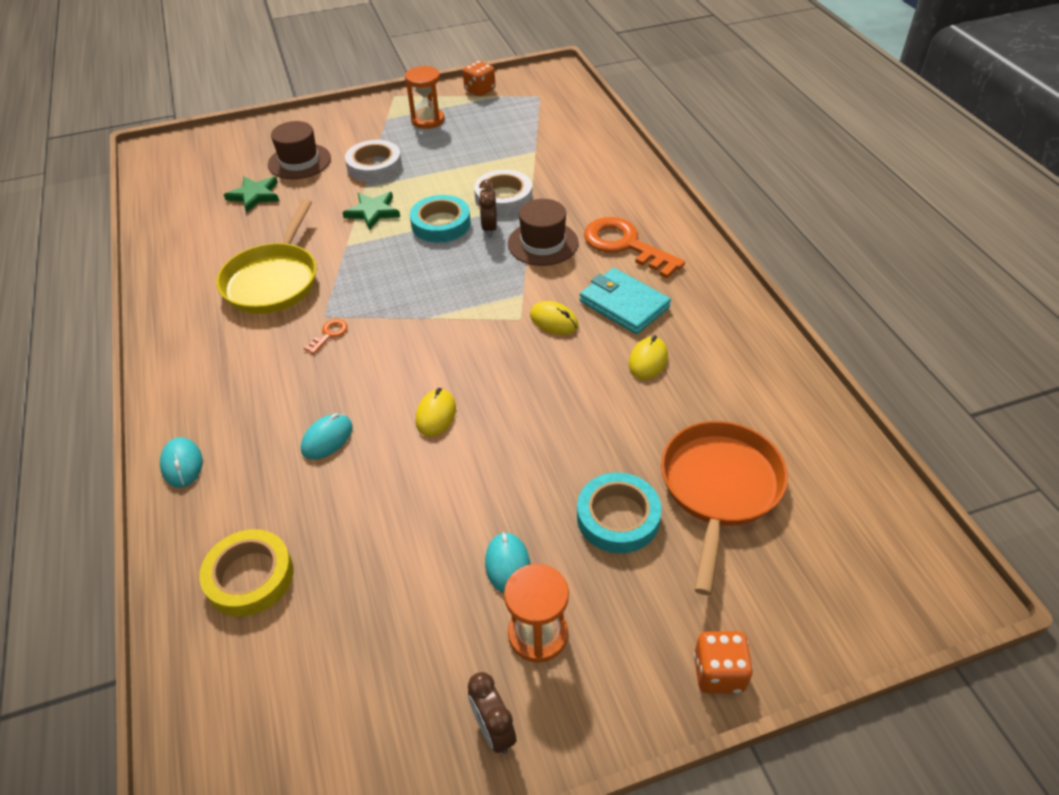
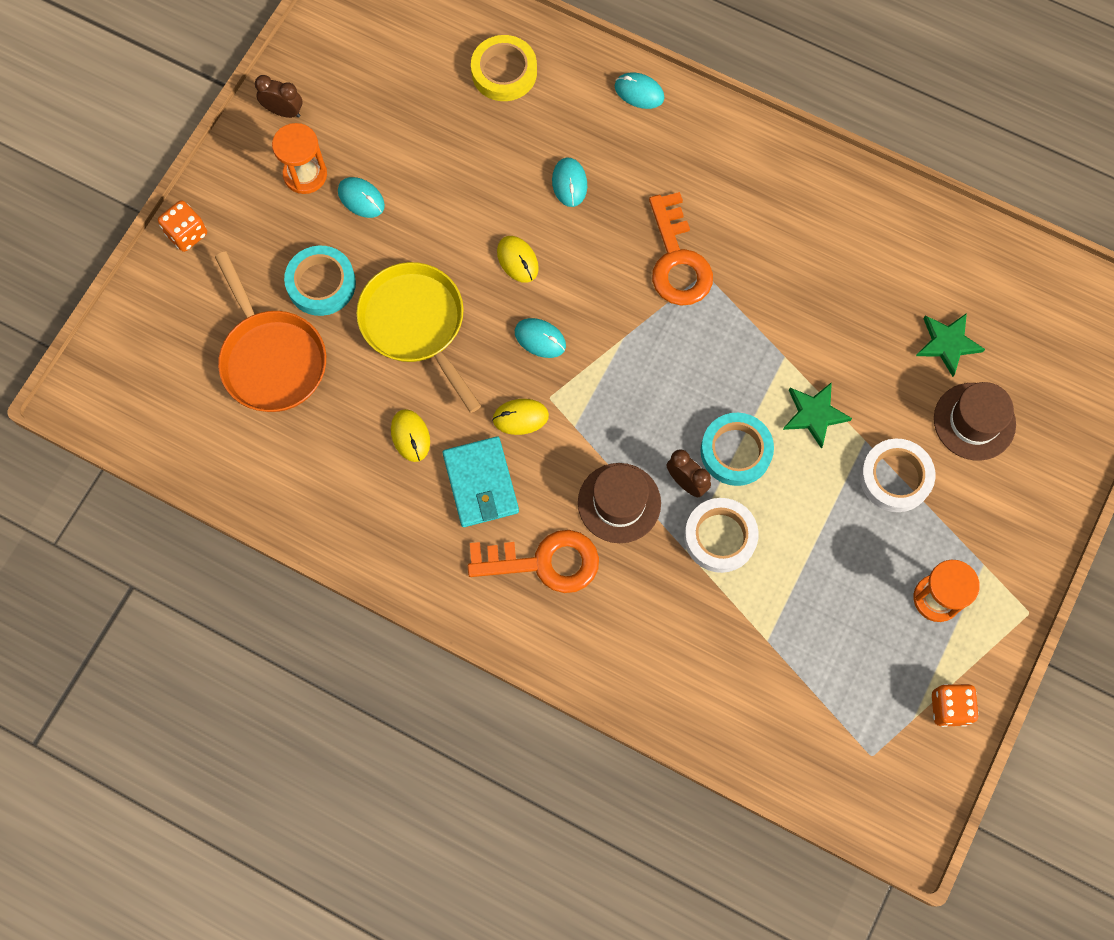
camera: 135 degrees right, 25 degrees up
(273, 280) = (791, 271): yellow pan -> yellow pan (416, 324)
(329, 334) = (677, 260): orange key -> orange key, size x2.36
(484, 354) = (540, 339): none -> turquoise mouse
(624, 304) = (481, 483): turquoise wallet -> turquoise wallet turned 75 degrees clockwise

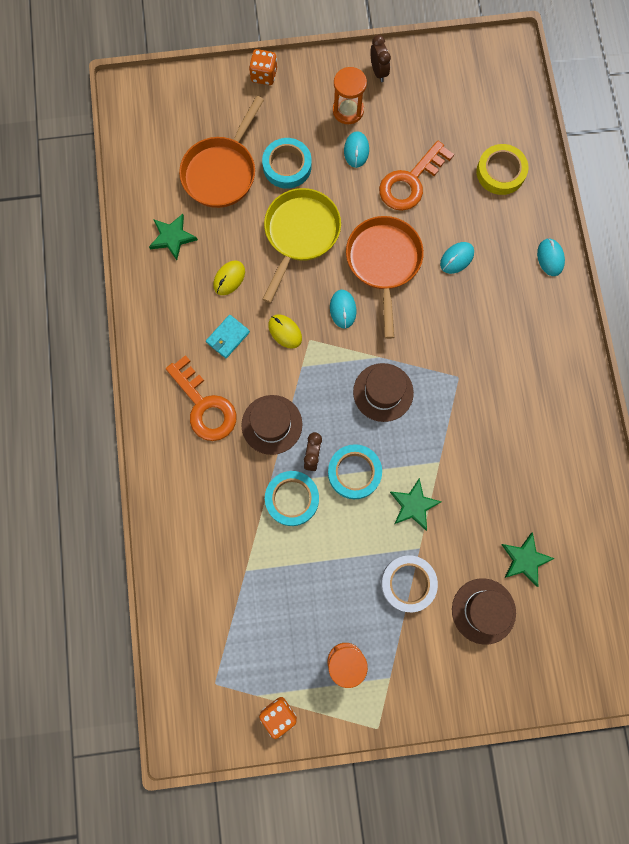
camera: 55 degrees right, 5 degrees up
(310, 466) = (172, 237): none -> green star
(481, 483) = (228, 337): turquoise wallet -> turquoise wallet, size x0.64
(517, 260) = (383, 263): yellow mouse -> orange pan
(666, 361) = (383, 392): none -> brown hat
(677, 260) = (454, 355): orange key -> orange key (410, 182)
(720, 537) = (292, 499): white tape -> turquoise tape

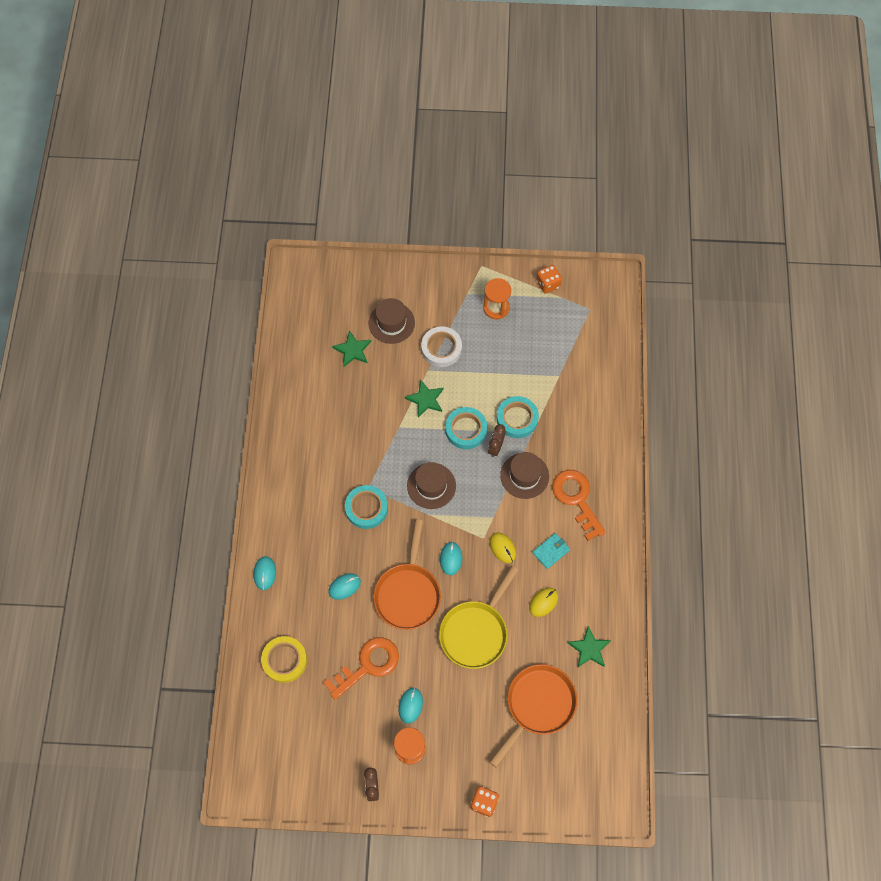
camera: 170 degrees left, 10 degrees down
(287, 166) = (477, 701): turquoise tape -> turquoise tape (366, 508)

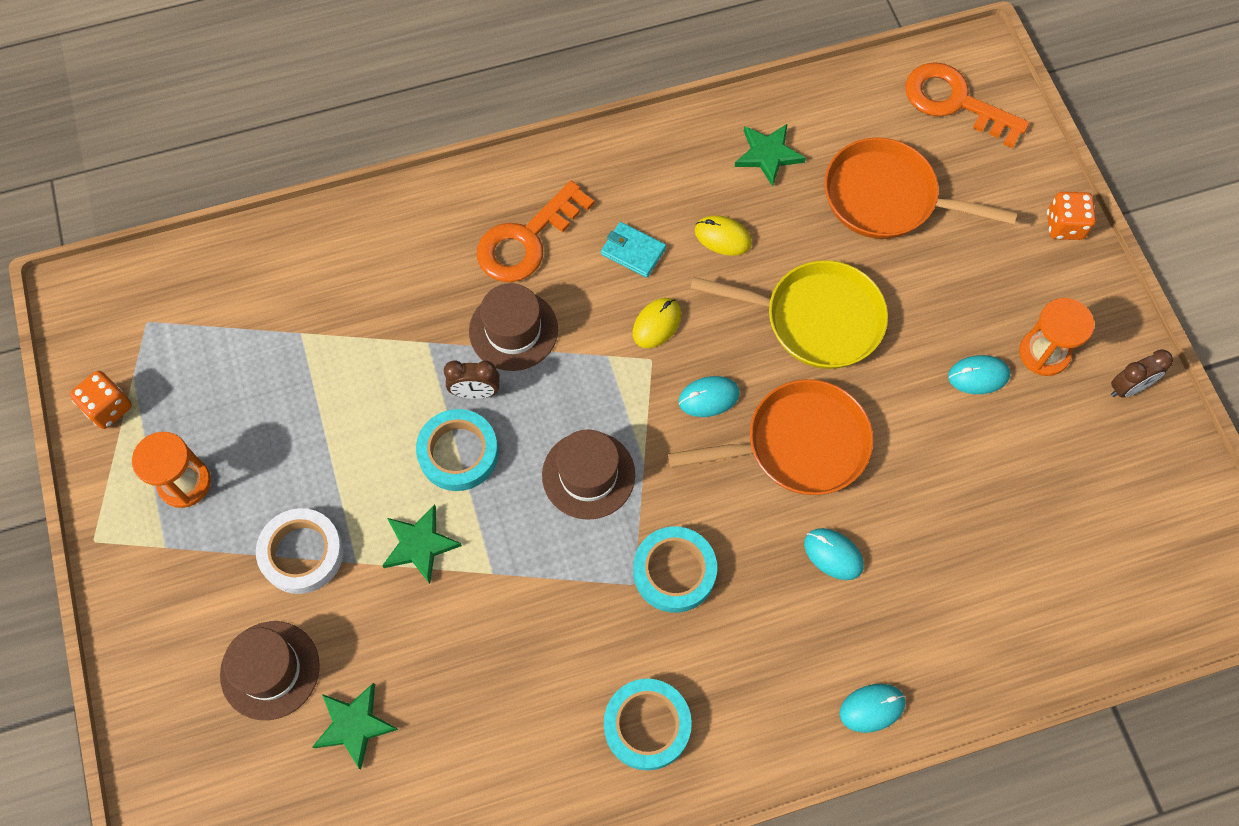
camera: 110 degrees left, 0 degrees up
(284, 660) = (1006, 606): yellow tape -> none
(368, 665) = (947, 465): orange key -> orange key (954, 102)
(517, 419) = (408, 375): turquoise tape -> turquoise tape (647, 725)

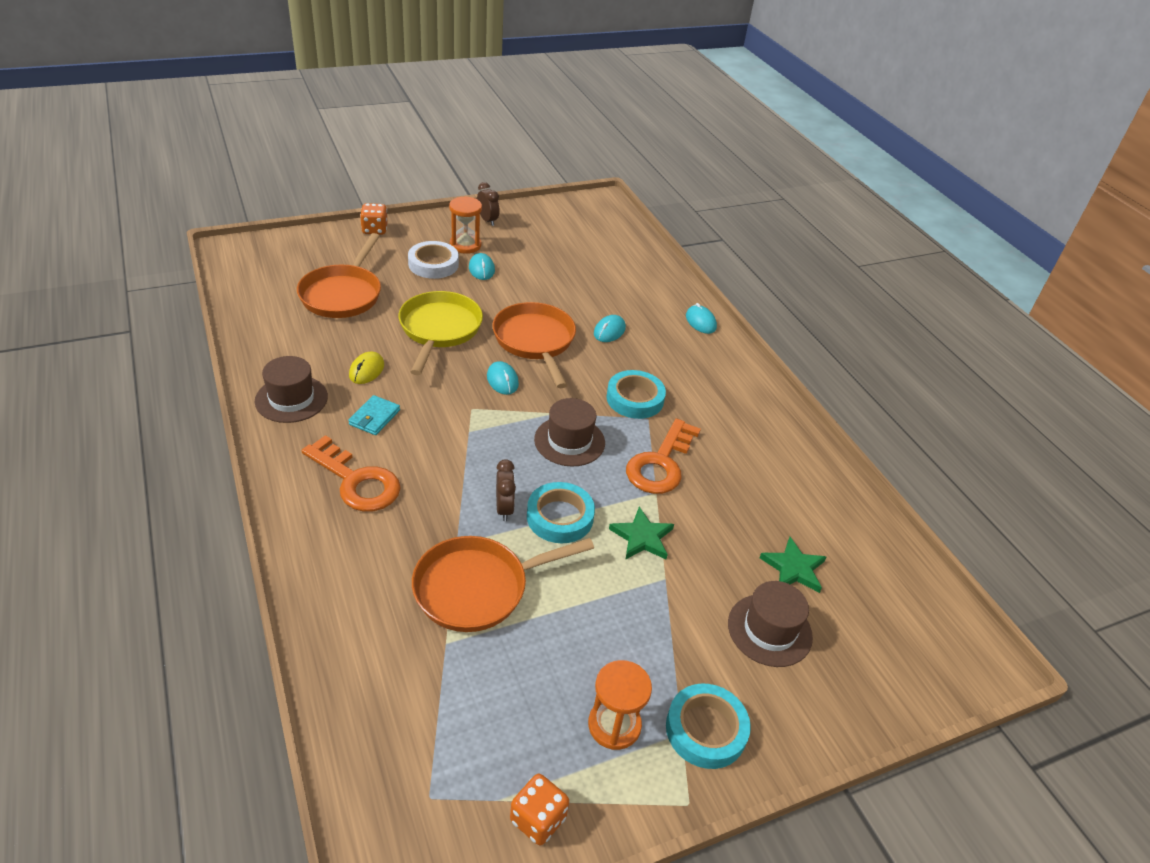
camera: 100 degrees left, 25 degrees down
(302, 553) = (665, 618): white tape -> white tape (433, 264)
(364, 362) = (477, 588): none -> orange pan
(513, 330) = (445, 487): brown hat -> brown hat (291, 399)
(647, 725) = (741, 412): turquoise tape -> turquoise tape (706, 730)
(656, 324) = (441, 405): yellow mouse -> none
(768, 154) = (294, 345): green star -> none
(954, 102) = (267, 261): orange key -> orange key (660, 464)

